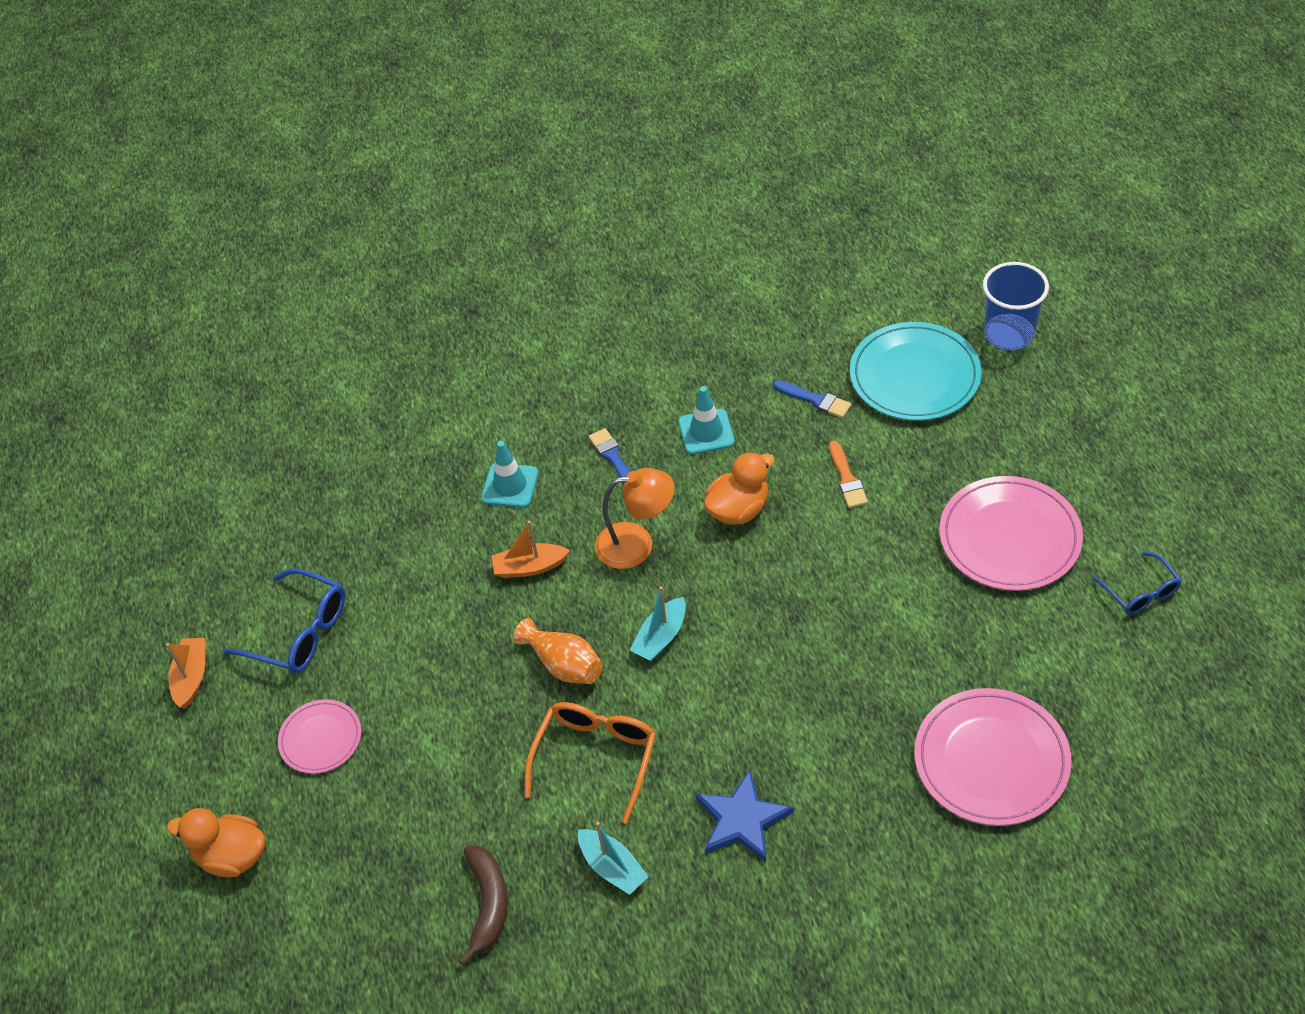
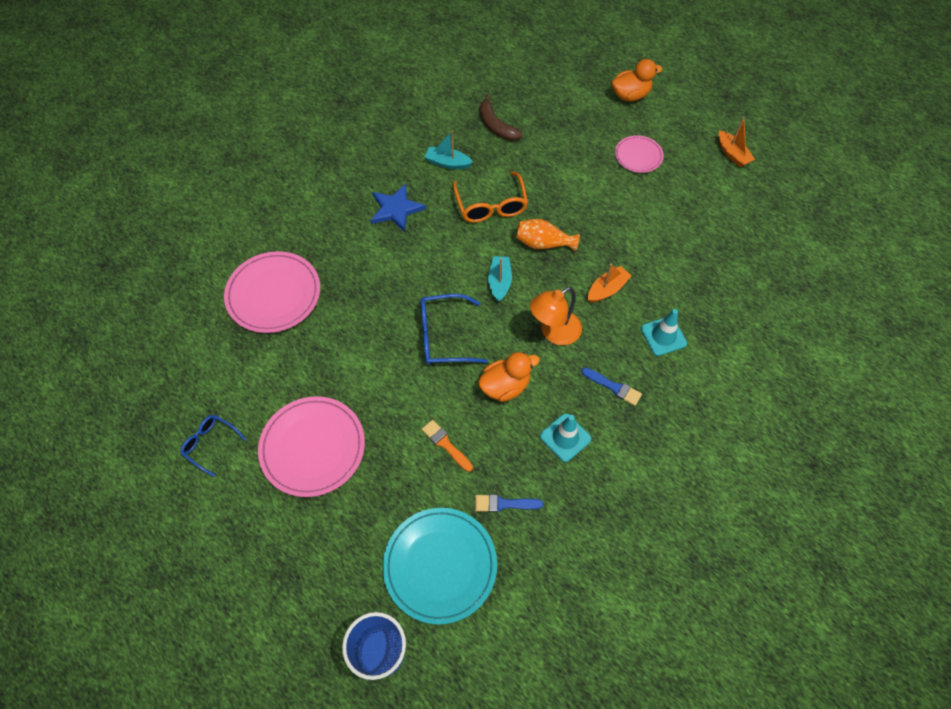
camera: 145 degrees right, 10 degrees up
(300, 632) = (701, 198): blue glasses -> blue glasses (443, 336)
(738, 509) = (505, 386): orange duck -> orange duck turned 135 degrees counterclockwise

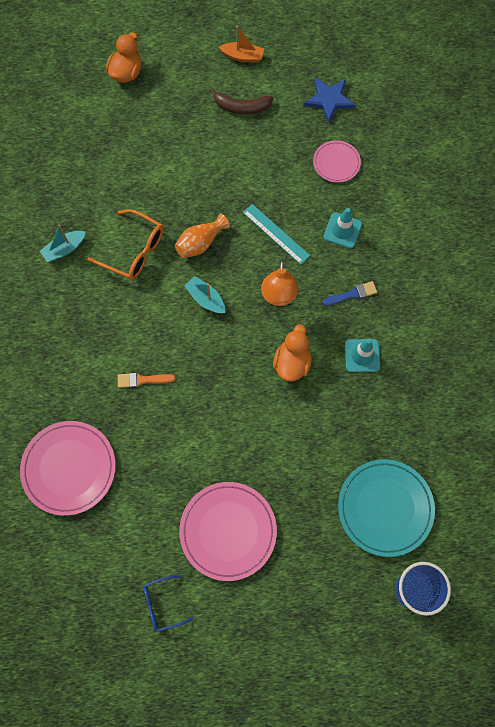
camera: 50 degrees left, 10 degrees up
(396, 209) = (72, 320): blue star -> blue star (329, 100)
(443, 336) = (216, 373): blue glasses -> none
(445, 444) = (302, 437): orange brush -> orange brush (142, 380)
(496, 126) = (62, 187): brown banana -> brown banana (241, 107)
(504, 504) = (376, 433): blue brush -> none
(607, 289) = (276, 234): orange boat -> turquoise ruler
(638, 156) = (185, 116): pink plate -> pink plate (336, 163)

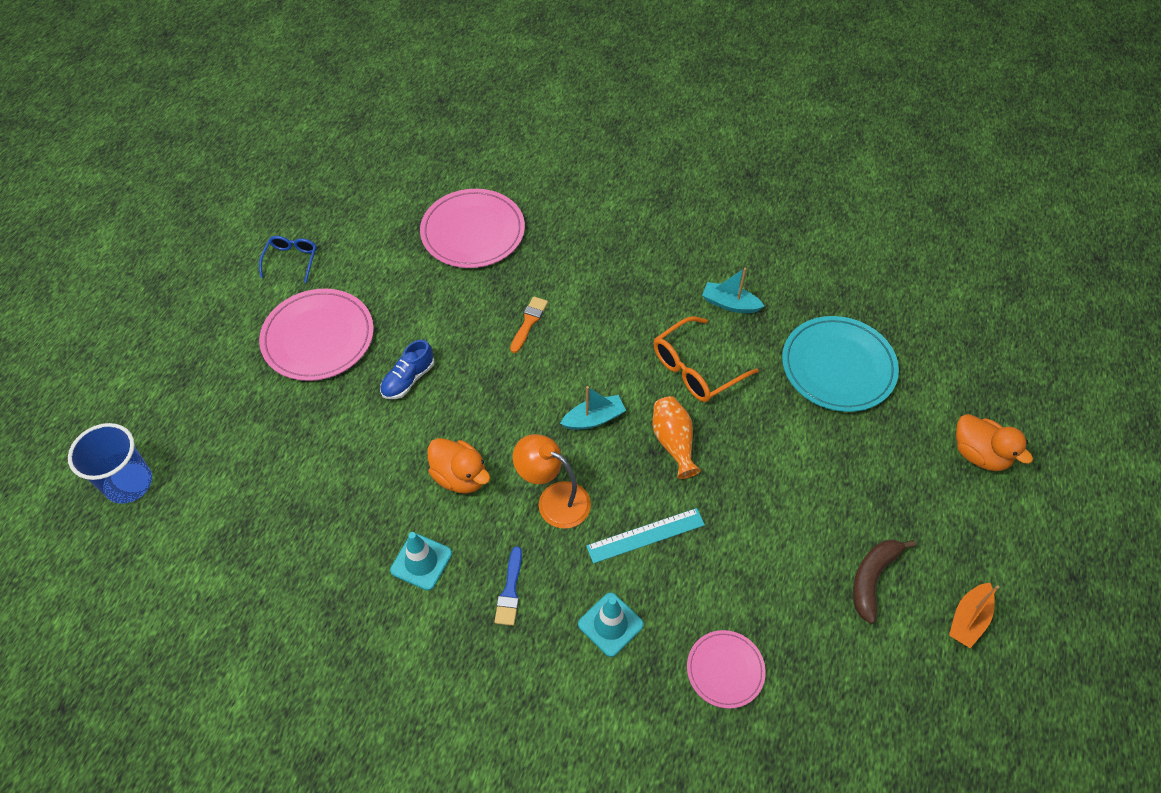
camera: 115 degrees right, 15 degrees down
(64, 249) = (730, 304): turquoise boat -> turquoise boat turned 60 degrees counterclockwise
(233, 440) = (408, 379): none -> blue shoe
(329, 100) = (845, 714): blue star -> none
(385, 508) = (230, 497): turquoise plate -> turquoise plate (838, 366)

